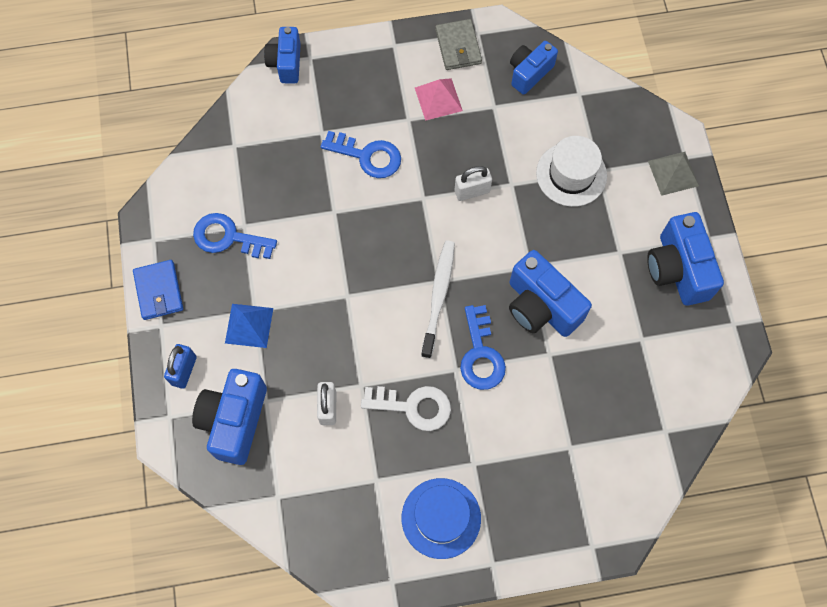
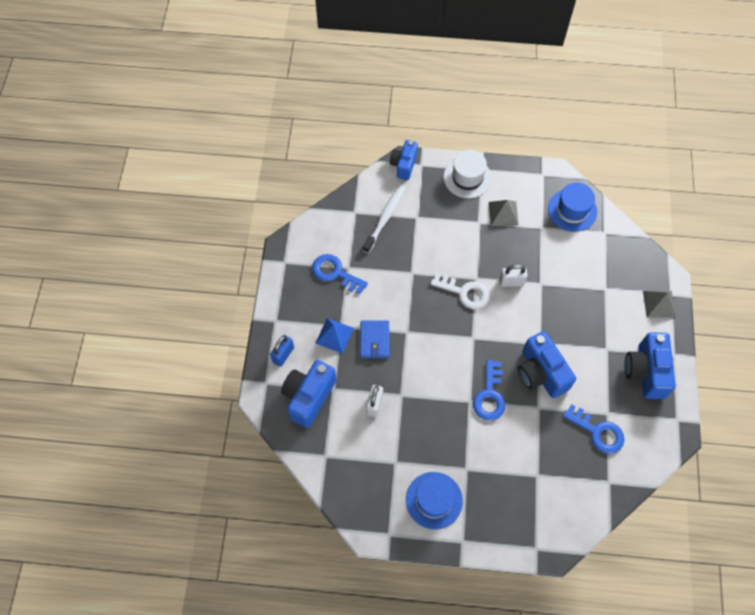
camera: 15 degrees right, 5 degrees down
(159, 291) = (280, 297): blue wallet -> blue wallet (375, 340)
(368, 156) = (444, 241): blue key -> blue key (598, 432)
(413, 406) = (433, 419): white key -> white key (464, 292)
(438, 99) = (503, 213): pink pyramid -> grey pyramid
(438, 296) = (470, 348): white toothbrush -> white toothbrush (385, 218)
(458, 47) = (526, 181): grey wallet -> none
(529, 73) = (572, 210): blue camera -> blue hat
(571, 174) = (585, 287): white hat -> white hat (467, 177)

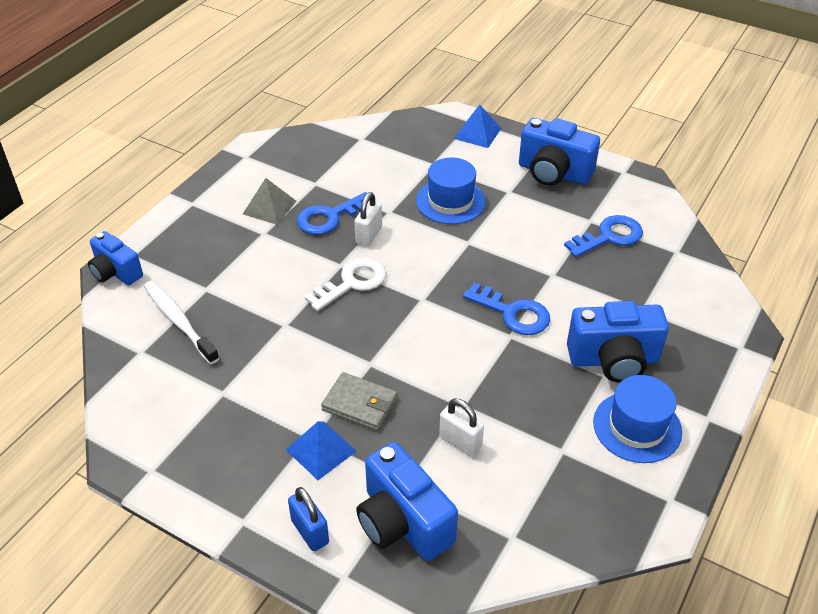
camera: 65 degrees left, 20 degrees down
(335, 273) = (219, 411): blue key -> blue key (330, 217)
(375, 340) = (360, 404): blue wallet -> grey wallet
(467, 177) = (191, 219): white hat -> none
(540, 373) = (508, 256): blue camera -> blue camera (613, 360)
(572, 210) = (313, 151): blue hat -> blue hat (450, 201)
(659, 304) = (477, 133): grey pyramid -> blue pyramid

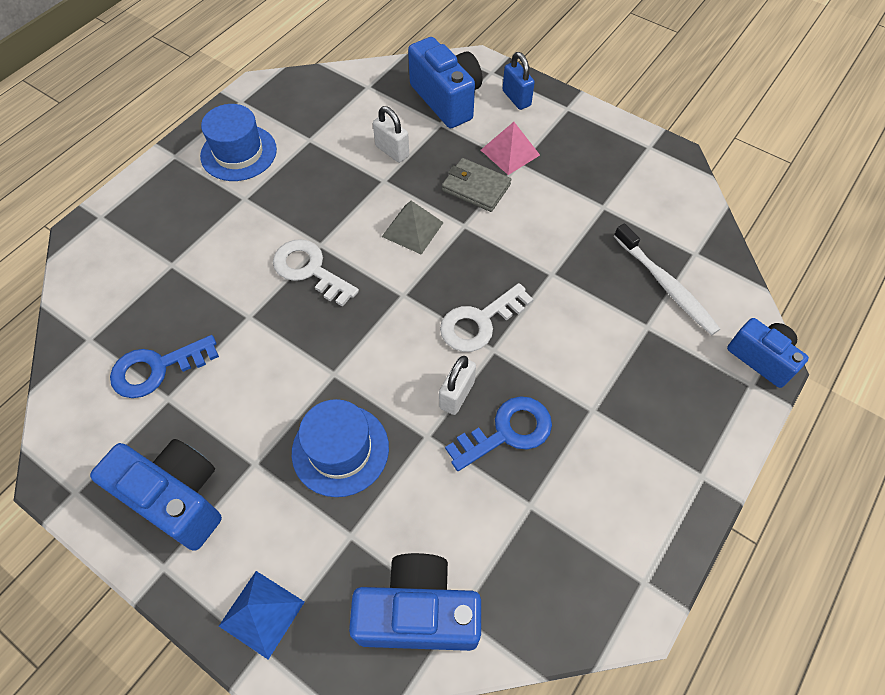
camera: 175 degrees left, 15 degrees up
(269, 207) = (591, 458): grey pyramid -> grey pyramid (412, 229)
(321, 450) = (510, 152): blue pyramid -> pink pyramid
(513, 313) = (309, 270): blue key -> white key
(613, 360) = (229, 212): blue camera -> blue camera (418, 612)

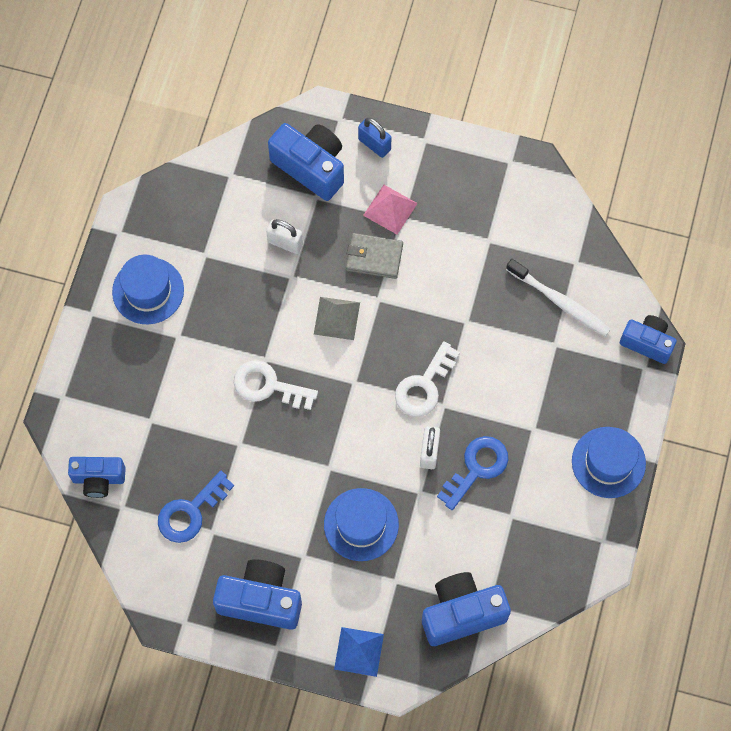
camera: 20 degrees left, 10 degrees up
(84, 303) = (98, 479): none -> blue camera
(678, 481) = (608, 462): none -> blue hat

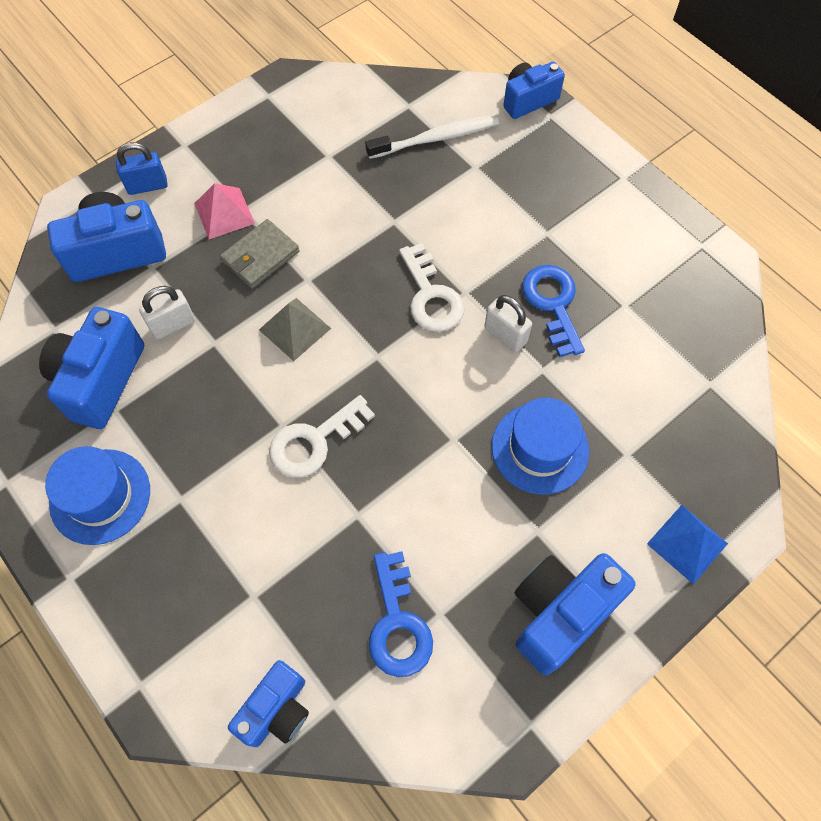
camera: 55 degrees left, 5 degrees down
(461, 613) = (703, 413): blue camera -> blue camera (100, 380)
(608, 462) = (624, 195): blue hat -> none

